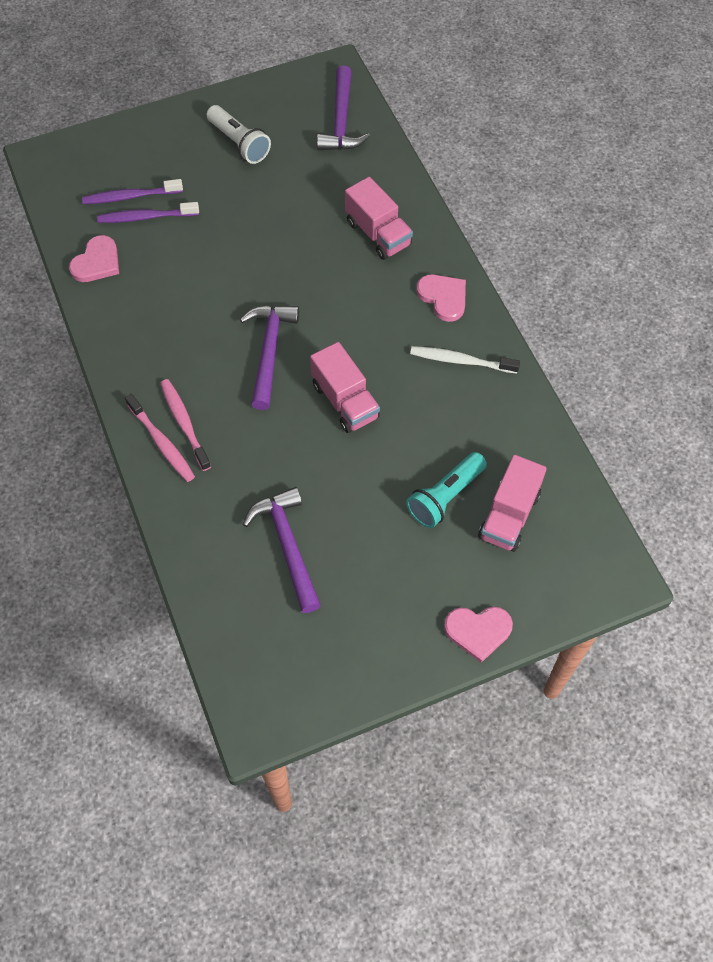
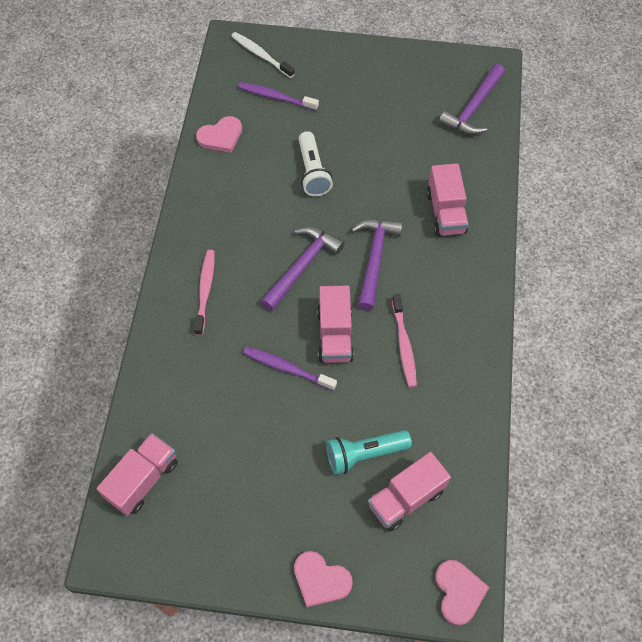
camera: 30 degrees right, 0 degrees up
(146, 217) = (277, 118): purple toothbrush -> purple toothbrush (287, 368)
(162, 443) = (180, 297): pink toothbrush -> pink toothbrush (404, 345)
(239, 143) = (382, 91): white flashlight -> white flashlight (312, 172)
(243, 636) = (143, 480): none -> pink truck
(288, 546) = (219, 427): purple hammer -> purple hammer (374, 259)
(443, 297) = (466, 290): pink heart -> pink heart (458, 592)
(461, 361) = (447, 349): white toothbrush -> white toothbrush (261, 55)

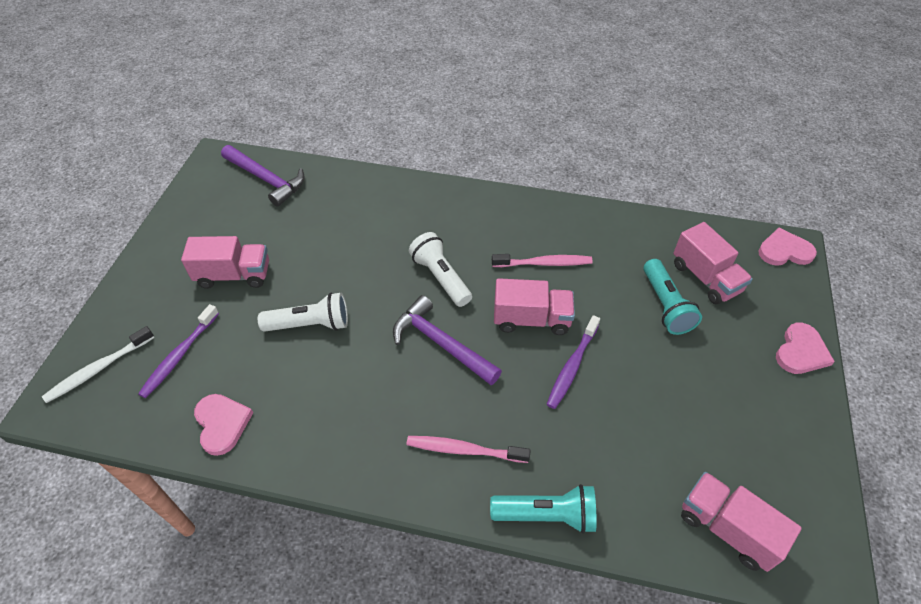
camera: 85 degrees left, 10 degrees down
(154, 349) = (546, 515): none -> turquoise flashlight
(374, 259) = (440, 277): purple hammer -> white flashlight
(445, 212) = (392, 215): pink truck -> pink truck (234, 275)

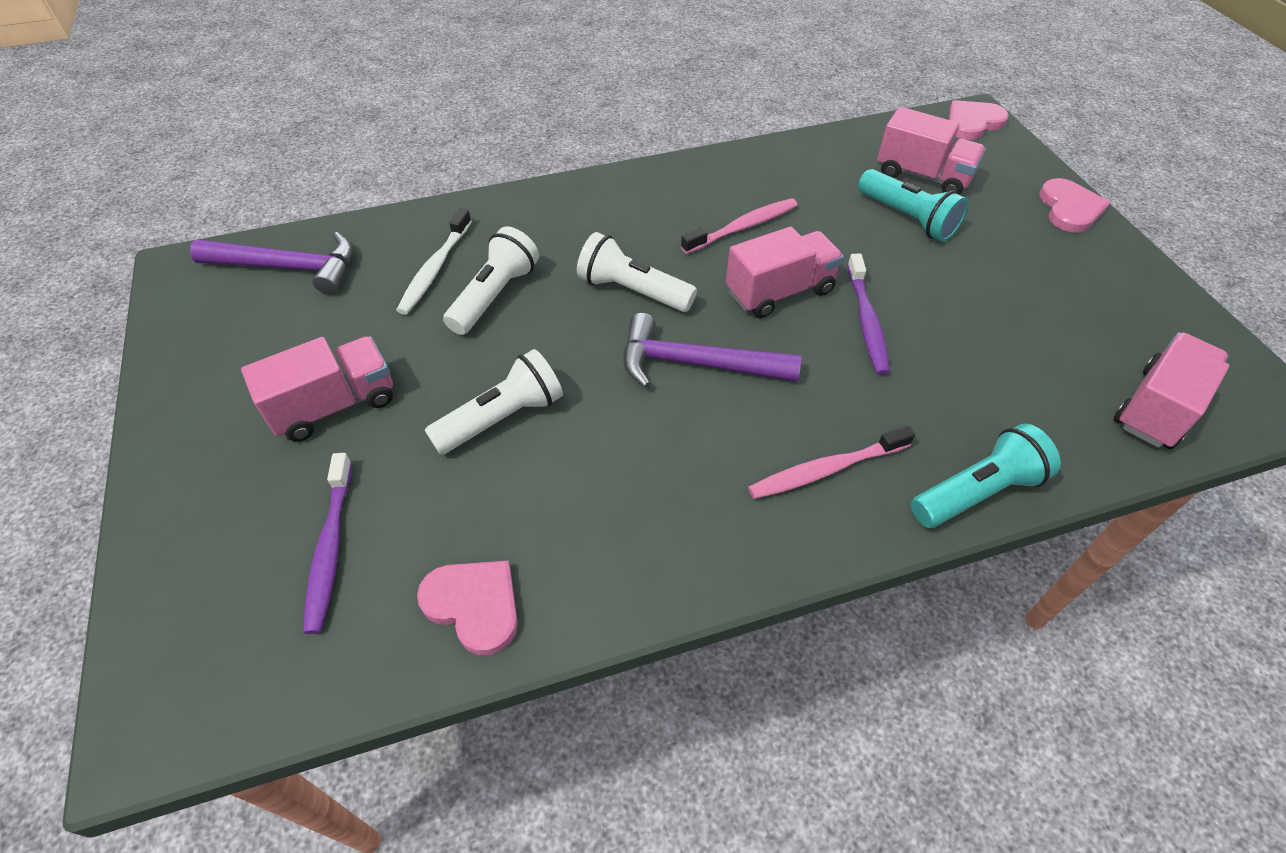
camera: 30 degrees left, 0 degrees up
(98, 369) = (200, 633): white toothbrush -> white toothbrush (435, 269)
(360, 245) = (495, 295): none -> white flashlight
(727, 528) = (1156, 408): pink truck -> pink truck turned 120 degrees clockwise

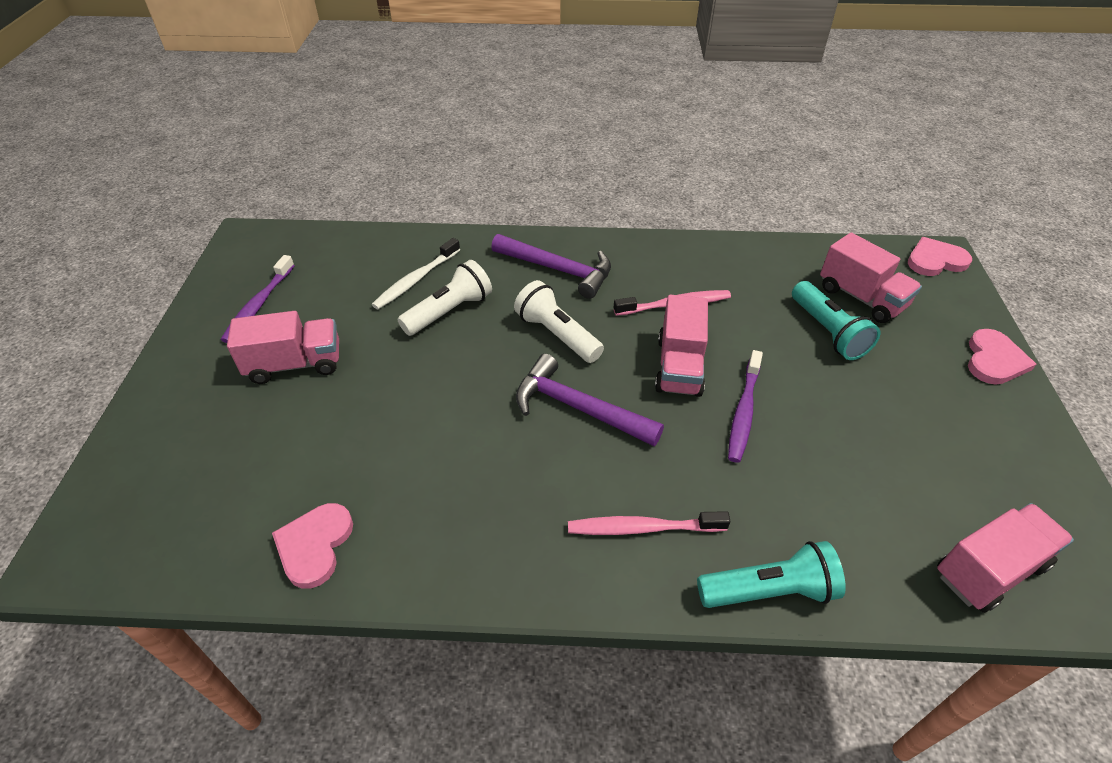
camera: 20 degrees right, 5 degrees down
(288, 267) = (315, 254): purple hammer -> purple hammer (558, 270)
(330, 548) = (239, 469): purple toothbrush -> purple toothbrush (259, 305)
(474, 605) = (314, 545): pink heart -> pink heart turned 135 degrees counterclockwise
(502, 418) = (407, 408): white flashlight -> none
(779, 291) = (679, 366): pink truck -> pink truck turned 105 degrees clockwise

